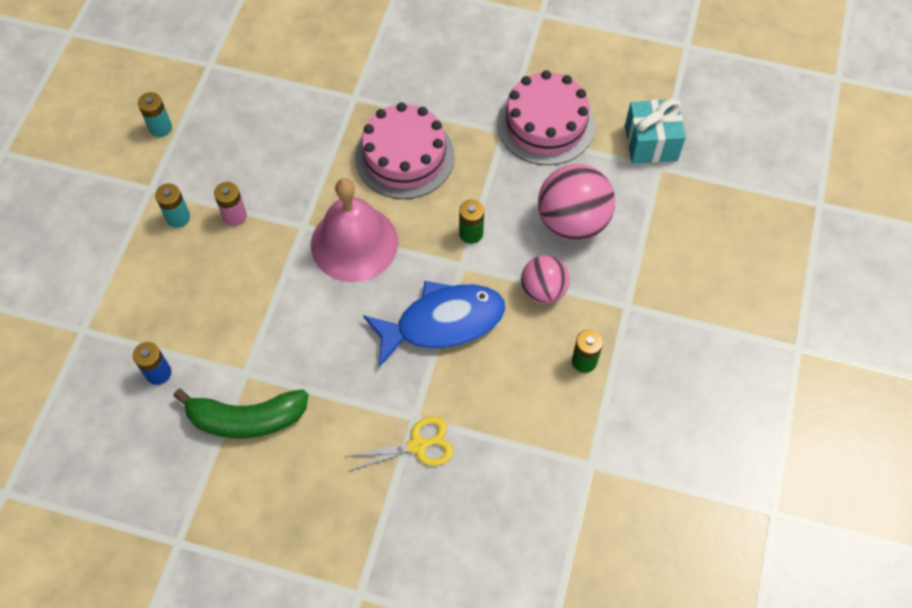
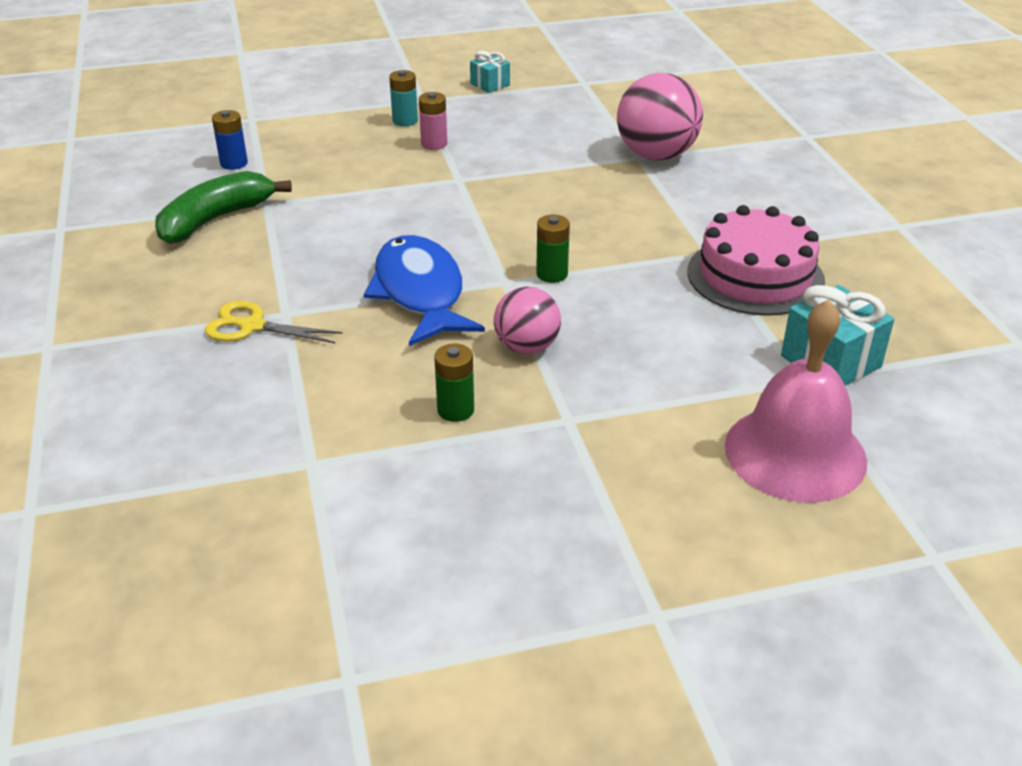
camera: 60 degrees right, 25 degrees down
(160, 128) = (490, 84): turquoise battery -> turquoise gift
(246, 419) = (215, 220): green banana -> green banana turned 75 degrees clockwise
(354, 243) = (467, 211): pink bell -> pink bell (795, 452)
(404, 156) = (602, 205): pink cake -> none
(418, 445) = (252, 326): yellow scissors -> yellow scissors turned 150 degrees clockwise
(442, 322) = (420, 293): blue fish -> blue fish turned 150 degrees counterclockwise
(572, 222) = (643, 338): pink ball -> pink ball (656, 155)

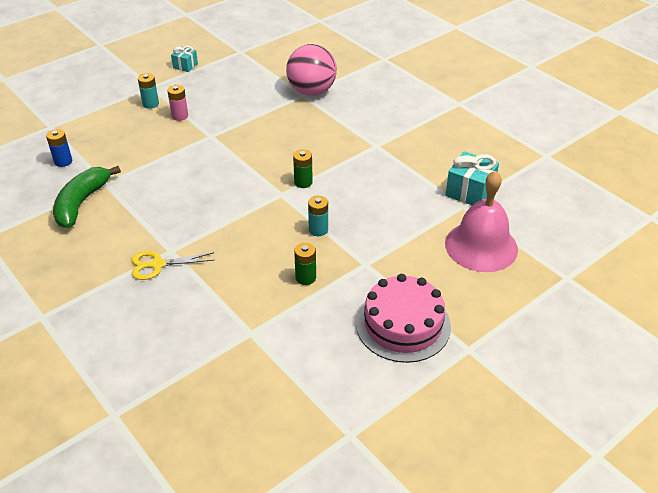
camera: 25 degrees left, 5 degrees up
(420, 293) = (239, 215): blue fish -> none
(527, 347) = (318, 230): pink ball -> turquoise battery
(755, 276) = (407, 153): pink cake -> pink cake (403, 324)

